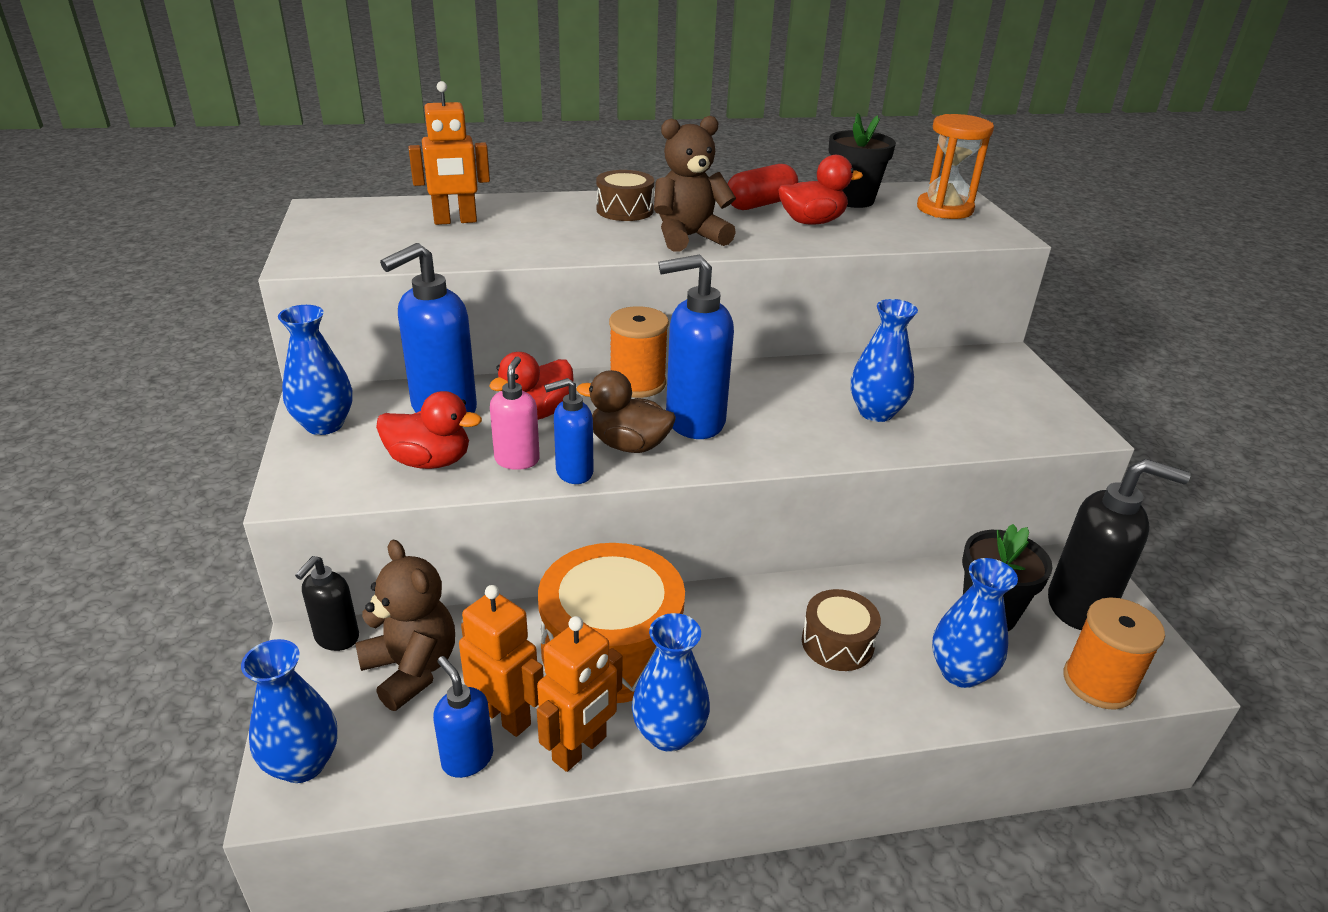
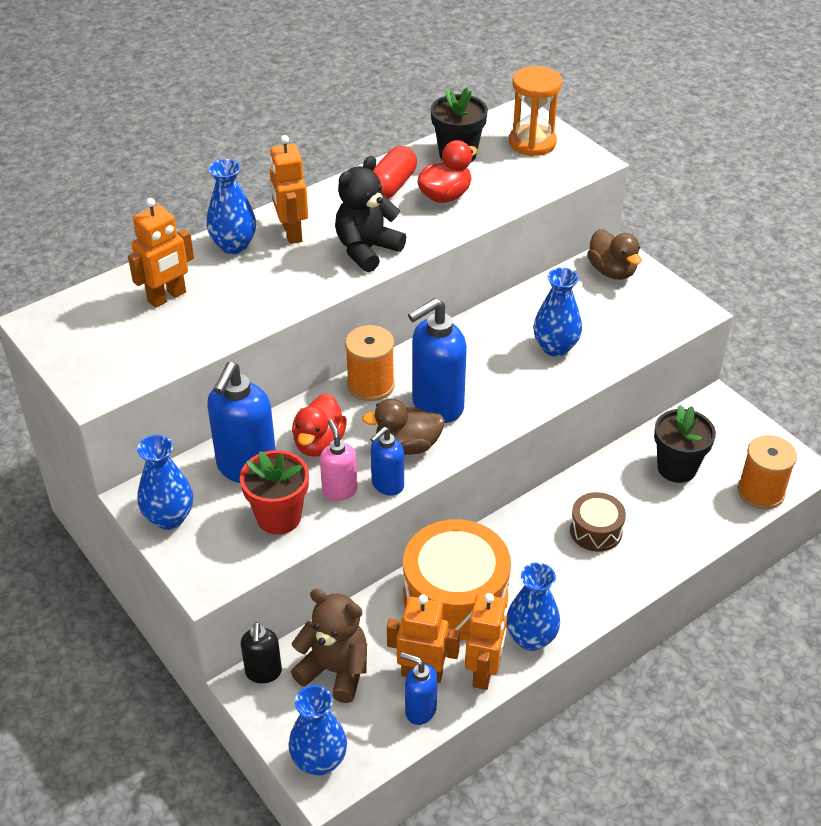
camera: 25 degrees left, 10 degrees up
(430, 461) = (279, 517): red duck -> red flower pot
(625, 210) = (291, 233): brown drum -> orange robot
(688, 237) = (367, 250): brown teddy bear -> black teddy bear
(960, 672) = (679, 519): blue vase -> blue vase (234, 245)
(993, 368) = (612, 271): none -> brown duck
(1079, 607) = (728, 440): black soap dispenser -> none

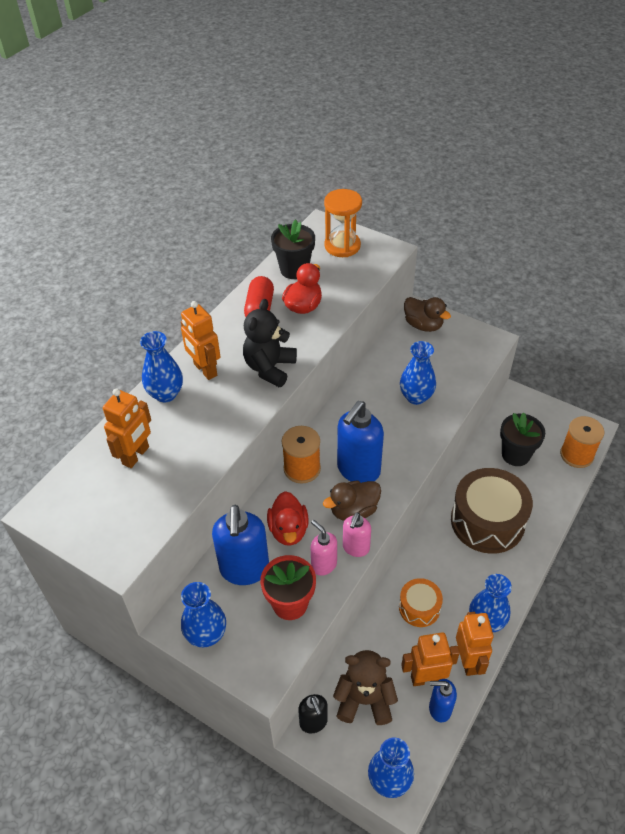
camera: 20 degrees left, 5 degrees up
(387, 485) = (356, 548): blue soap dispenser -> pink soap dispenser
(455, 597) = (419, 607): orange drum -> orange drum, size x0.52
(596, 531) = (487, 521): brown drum -> brown drum, size x1.91

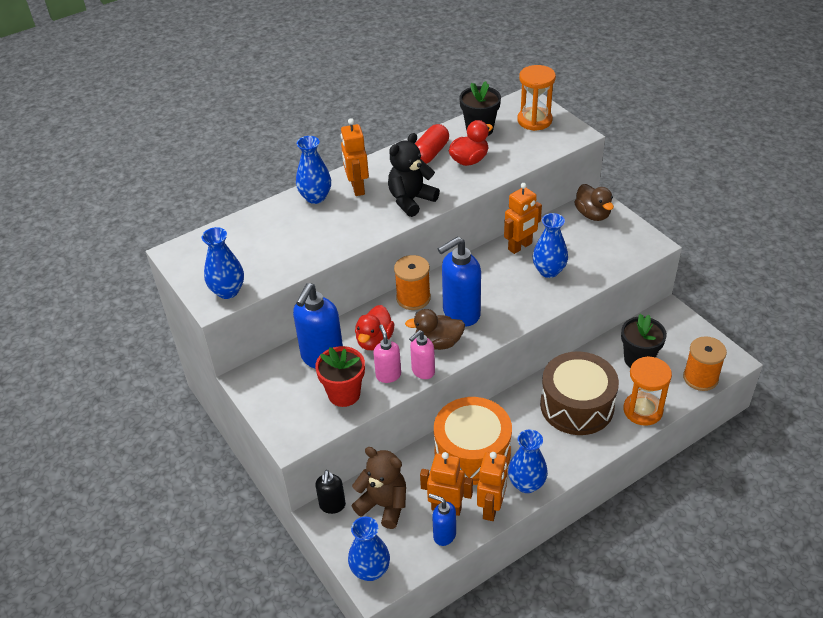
camera: 25 degrees right, 5 degrees down
(136, 455) = (267, 235): orange robot -> orange robot (520, 246)
(206, 634) = (266, 394): blue vase -> blue vase (228, 291)
(419, 607) = (472, 453): orange drum -> orange drum, size x1.91
(546, 505) = (642, 410): none -> orange hourglass

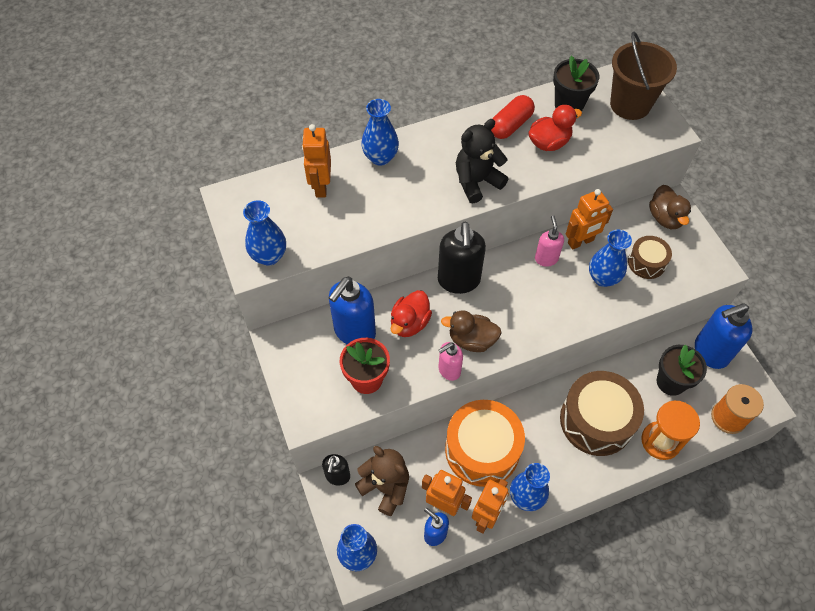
camera: 10 degrees right, 15 degrees up
(357, 188) = (425, 154): orange robot -> orange robot (321, 186)
(388, 375) = (414, 367): pink soap dispenser -> pink soap dispenser (546, 258)
(413, 298) = (458, 281): orange spool -> black soap dispenser
(460, 314) = (502, 310): blue soap dispenser -> blue soap dispenser (710, 352)
(534, 120) = (630, 105): orange hourglass -> brown bucket
(585, 252) = (646, 263): none -> brown drum

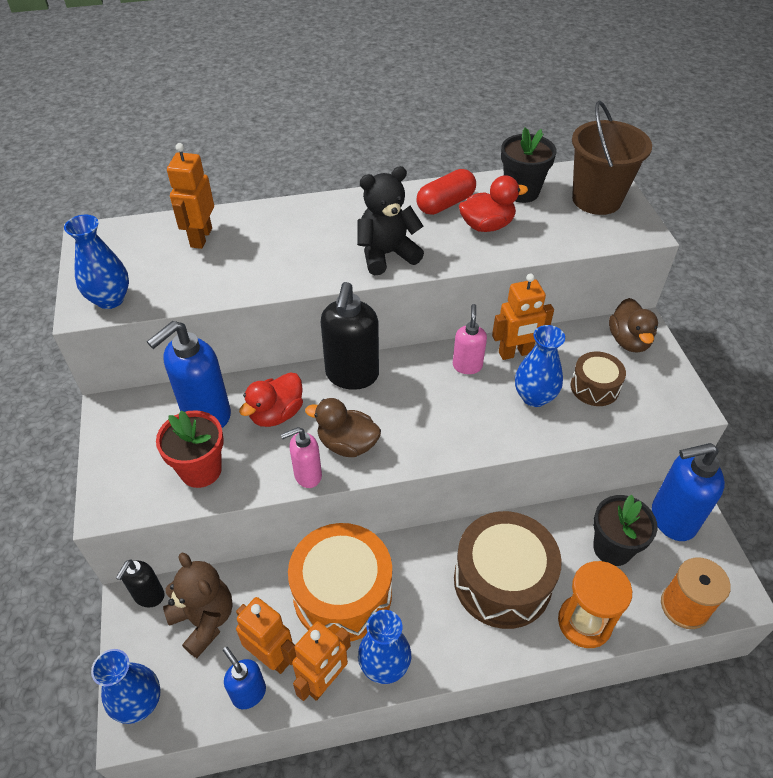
camera: 10 degrees right, 10 degrees down
(380, 157) = (281, 217): blue vase -> none

